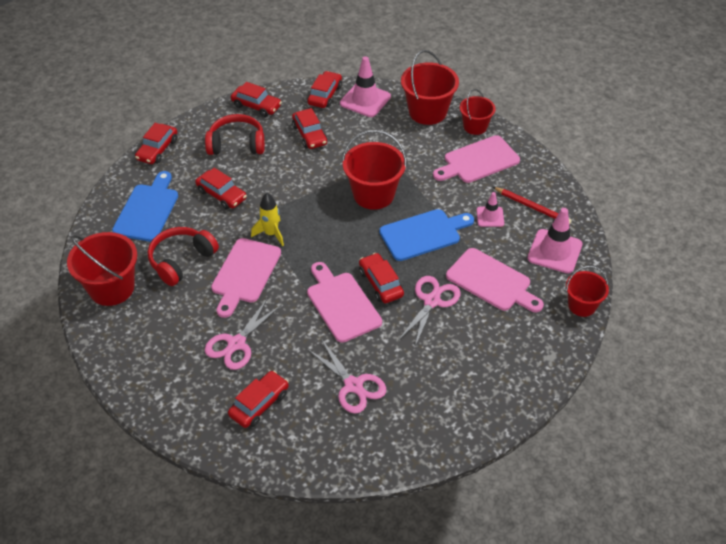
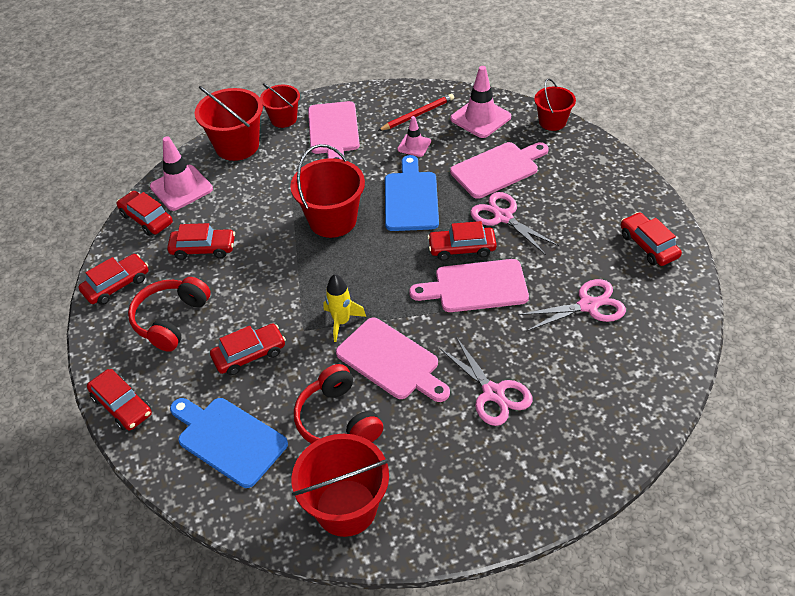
camera: 65 degrees left, 0 degrees up
(259, 404) = (586, 391): red car -> red car (648, 245)

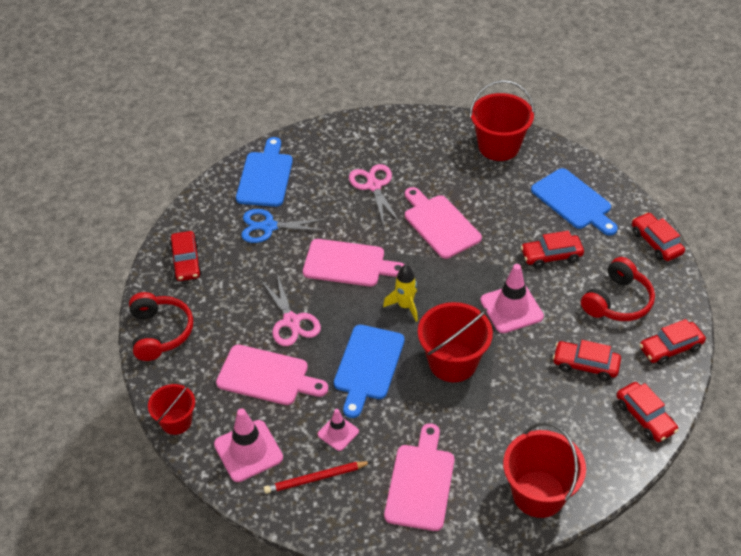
camera: 165 degrees left, 0 degrees up
(181, 188) = (607, 448): pink traffic cone -> pink traffic cone (511, 308)
(283, 119) = (476, 522): red bucket -> none
(337, 420) = (491, 195): red headphones -> red headphones (160, 332)
(342, 322) = (470, 263): yellow rocket -> yellow rocket (405, 306)
(462, 248) = (344, 300): red car -> none
(497, 169) = (267, 376): pink cutting board -> pink cutting board turned 150 degrees counterclockwise
(588, 305) = (268, 227): pink scissors -> blue scissors
(636, 370) = (265, 176): none -> blue cutting board

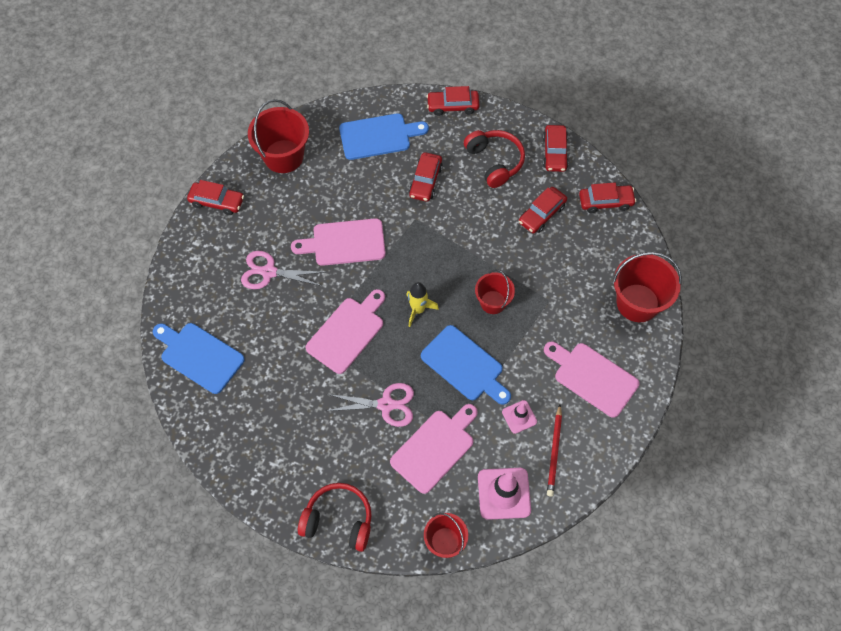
camera: 65 degrees left, 15 degrees up
(186, 261) = (265, 467): red car -> red car (217, 202)
(268, 227) = (265, 379): blue scissors -> none
(452, 362) = (493, 302): red bucket -> red bucket, size x0.61
(511, 308) = (462, 235): pink traffic cone -> none

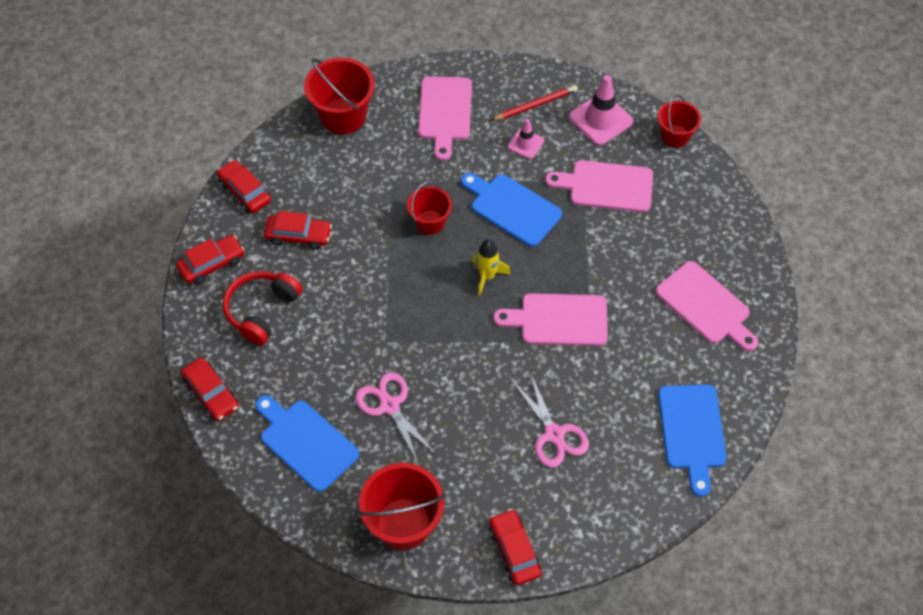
camera: 125 degrees left, 5 degrees down
(338, 520) = (728, 216): red headphones -> none
(344, 243) = (465, 387): pink cutting board -> pink cutting board (706, 306)
(386, 405) = (600, 245): pink scissors -> pink scissors (389, 405)
(425, 181) = (333, 359): red car -> none
(465, 365) = (512, 208): blue cutting board -> blue cutting board turned 60 degrees counterclockwise

